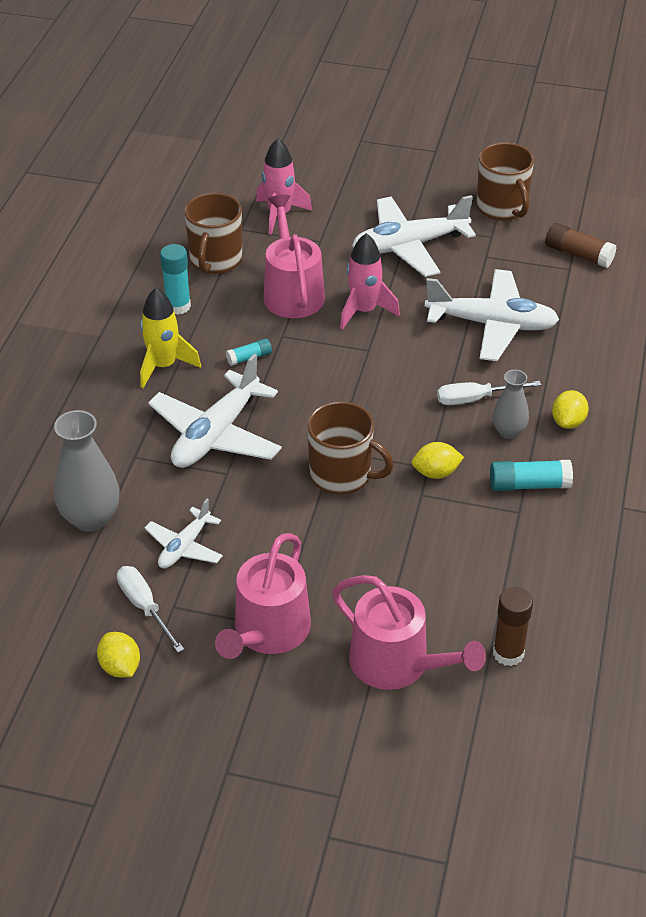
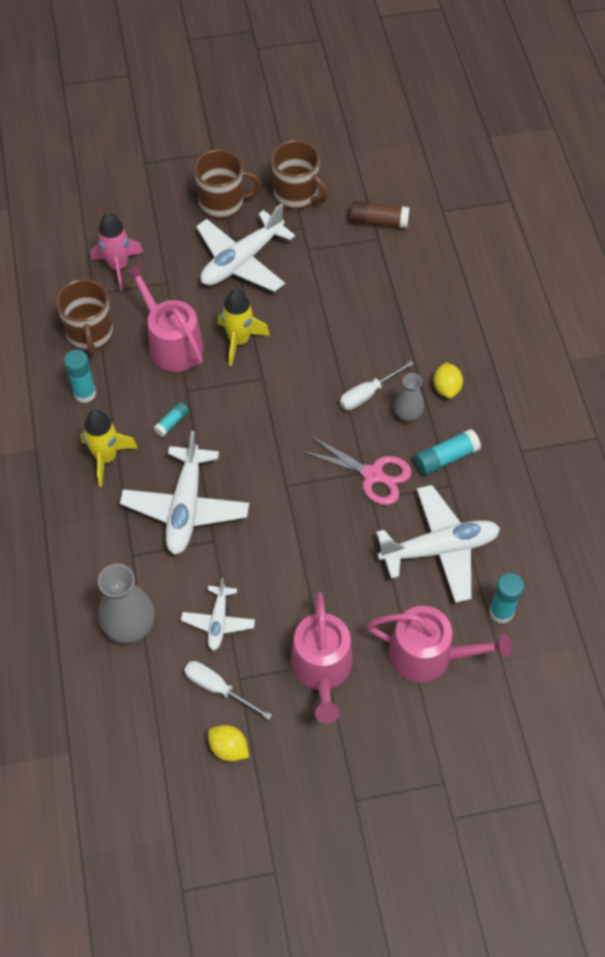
camera: 25 degrees left, 15 degrees up
(342, 475) = (304, 506): brown mug -> brown mug (223, 203)
(364, 311) = (239, 341): pink rocket -> yellow rocket
(436, 473) = (372, 475): yellow lemon -> pink scissors
(492, 324) = (345, 316): white plane -> white plane (439, 549)
(508, 653) = (501, 612): brown glue stick -> turquoise glue stick

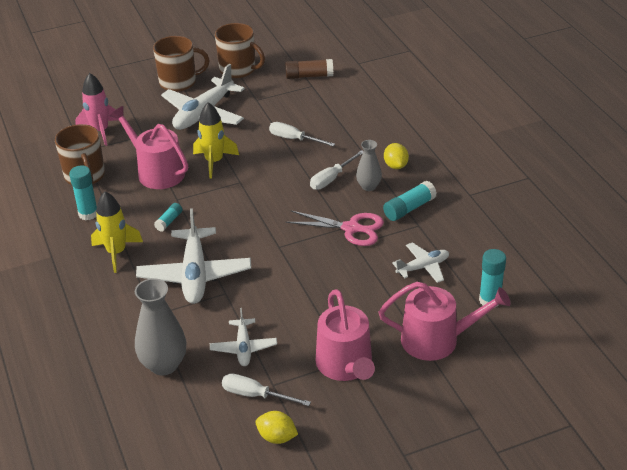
camera: 10 degrees left, 20 degrees down
(338, 322) = (294, 139): none -> white screwdriver
(439, 549) = (423, 267): white plane -> white plane, size x0.55

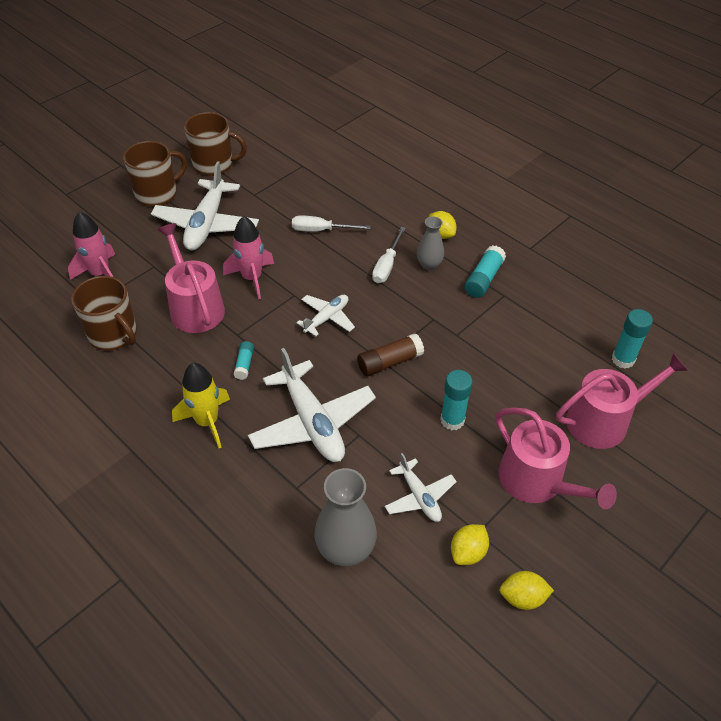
camera: 25 degrees left, 10 degrees up
(88, 214) = (145, 382): turquoise glue stick -> turquoise glue stick (452, 420)
(157, 172) = (195, 307): pink watering can -> pink watering can turned 45 degrees clockwise
(214, 162) = (252, 278): yellow rocket -> pink rocket
(255, 395) = (468, 552): white screwdriver -> yellow lemon
(309, 76) = (293, 155): brown glue stick -> brown glue stick (389, 362)
(351, 228) = (441, 317): pink scissors -> none
(423, 267) = (538, 341): white plane -> white plane (327, 318)

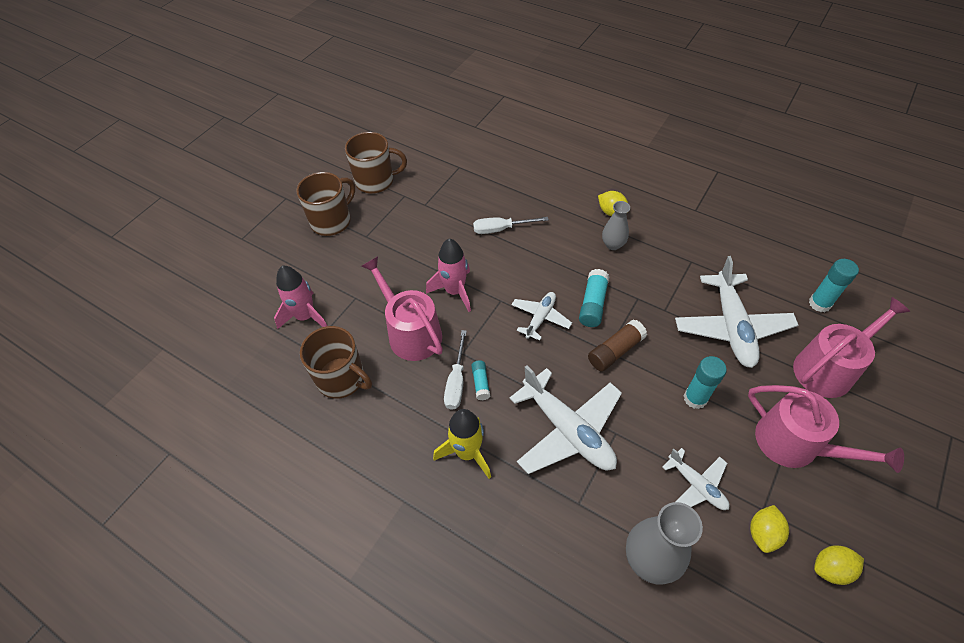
camera: 10 degrees left, 5 degrees up
(207, 224) = (391, 244): white plane -> white plane (731, 326)
(387, 265) = (575, 253): white screwdriver -> white screwdriver (456, 382)
(483, 279) = (667, 249): turquoise glue stick -> turquoise glue stick (593, 304)

